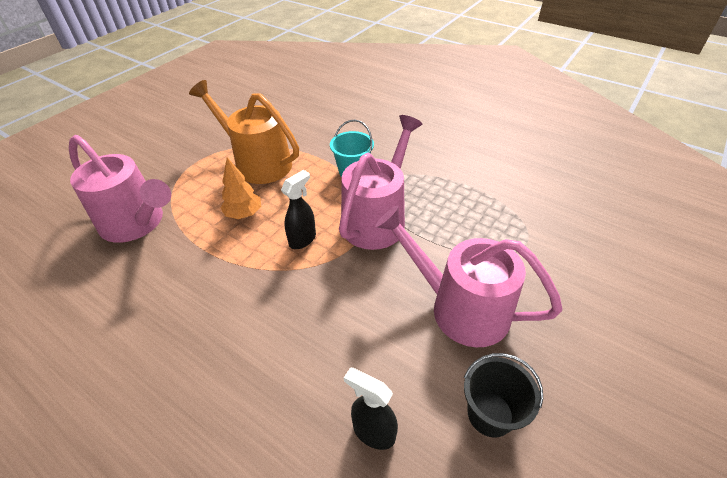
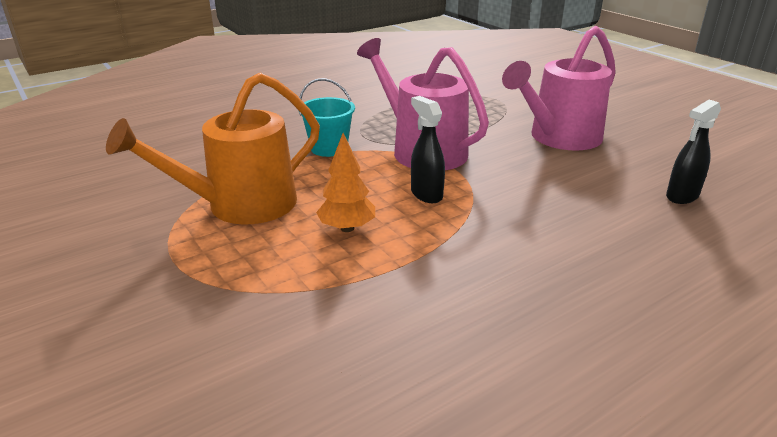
camera: 70 degrees left, 15 degrees down
(137, 223) = (287, 331): pink watering can -> none
(490, 414) = (665, 150): black bucket -> none

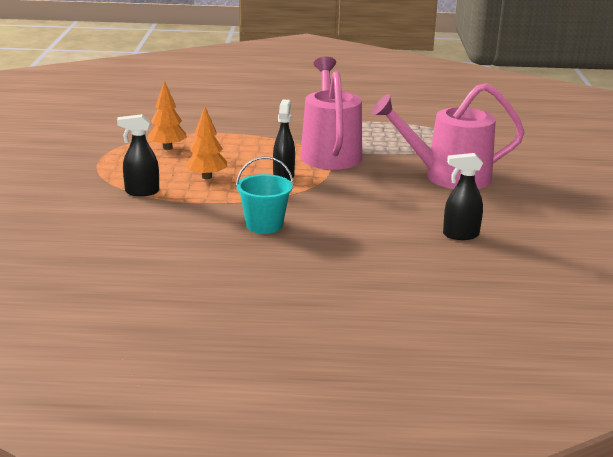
camera: 35 degrees right, 5 degrees down
(240, 205) = (167, 148): orange watering can -> orange tree
(301, 285) = (141, 192): none -> black spray bottle
(329, 148) = (269, 134): turquoise bucket -> turquoise bucket (264, 225)

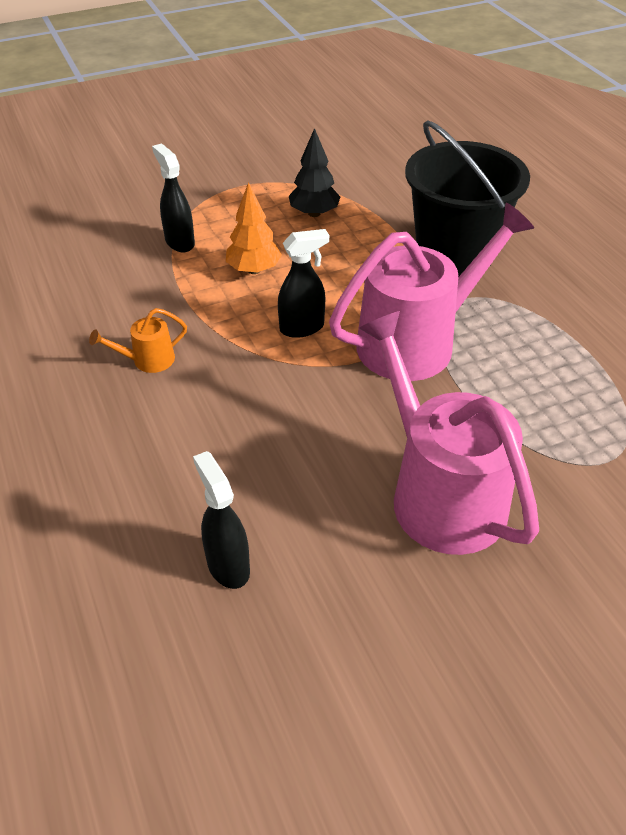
camera: 65 degrees right, 20 degrees up
(167, 148) = (314, 213): orange tree -> black tree
(262, 125) = (454, 253): none -> black bucket
(264, 225) = (147, 360): turquoise bucket -> orange watering can

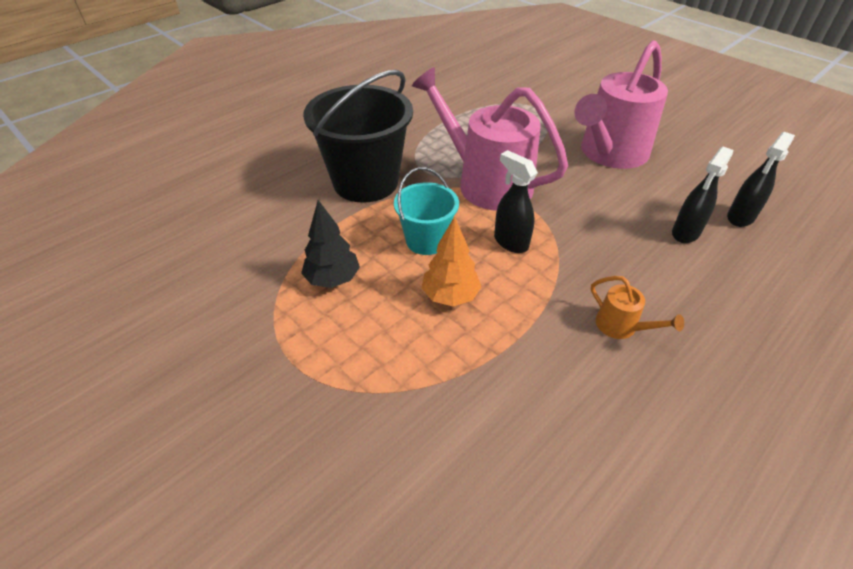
camera: 110 degrees left, 0 degrees up
(179, 242) = (433, 377): black spray bottle -> black spray bottle (685, 233)
(335, 273) = (426, 241): none -> turquoise bucket

